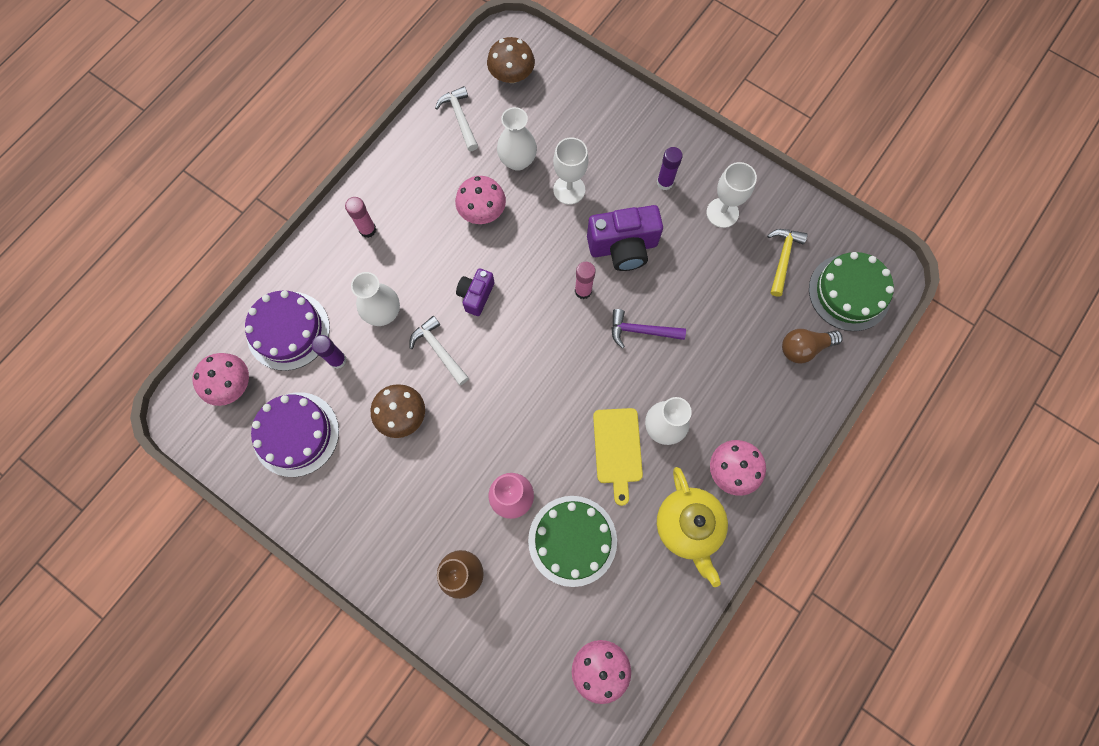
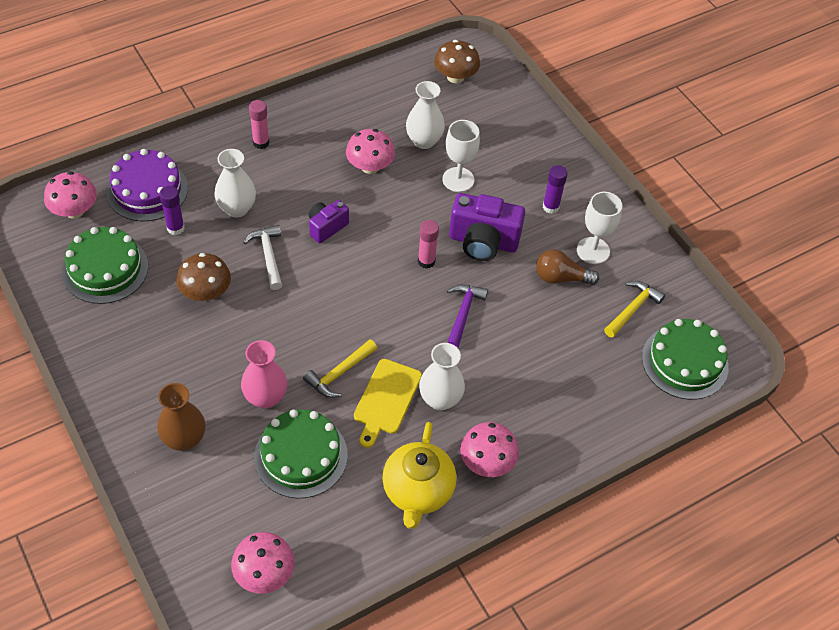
camera: 20 degrees right, 20 degrees down
(296, 434) = (105, 269): purple cake -> green cake
(460, 118) = (391, 91): white hammer -> none
(564, 442) = (339, 373): none -> yellow hammer
(641, 331) = (463, 314): purple hammer -> purple hammer turned 75 degrees clockwise
(804, 348) = (614, 390): brown light bulb -> brown light bulb (561, 278)

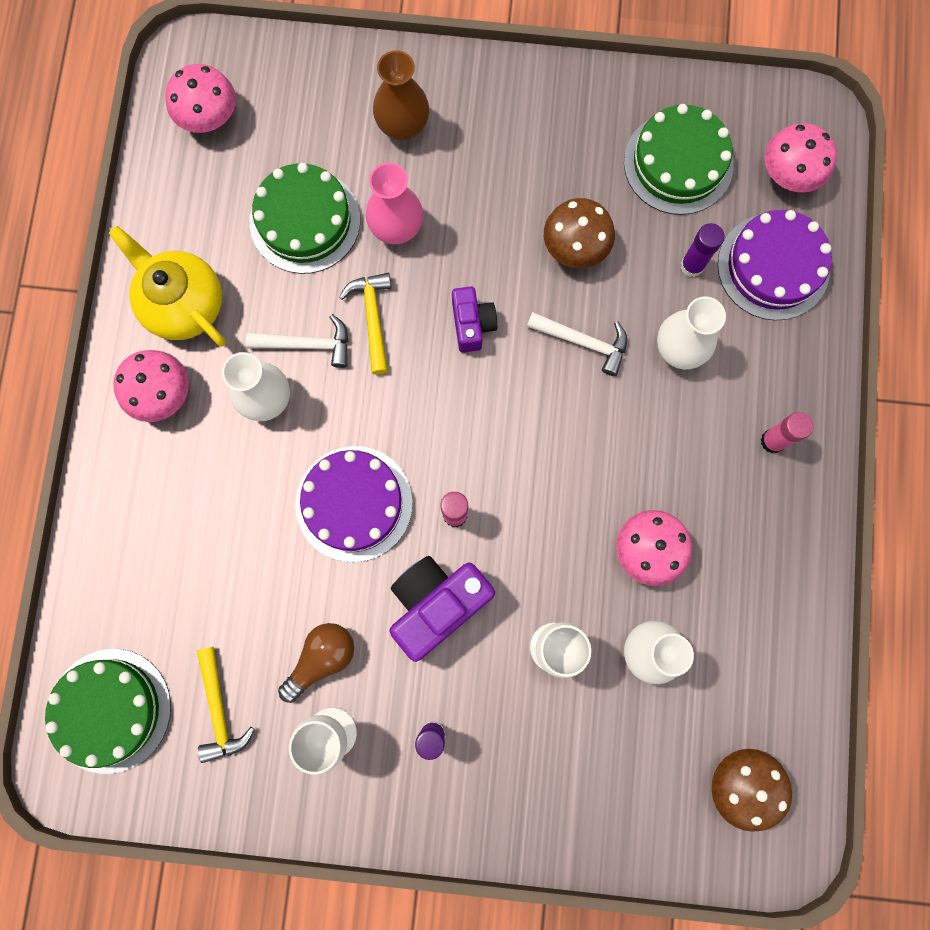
camera: 130 degrees right, 25 degrees up
(326, 227) = (583, 433): purple camera -> purple camera (472, 325)
(386, 399) = (307, 344): yellow cutting board -> white hammer
(463, 314) = (354, 503): purple hammer -> purple cake

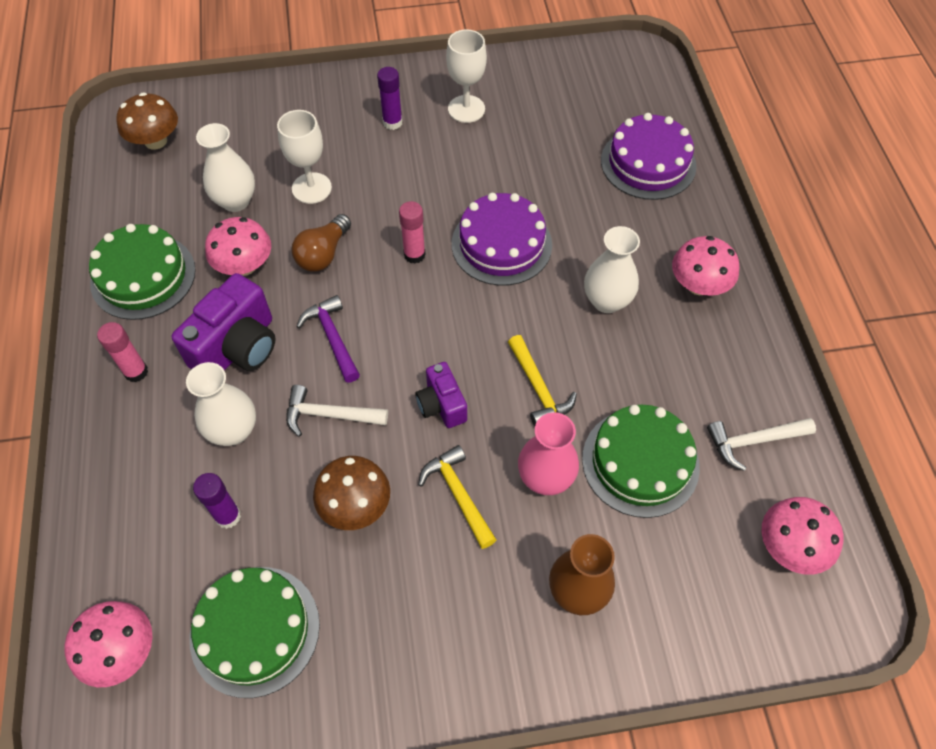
camera: 165 degrees right, 20 degrees down
(110, 710) = (629, 90): green cake -> green cake (143, 276)
(183, 304) = (718, 358): yellow teapot -> none
(219, 709) = (552, 105): yellow hammer -> yellow hammer (458, 495)
(307, 344) = (590, 352): white hammer -> white hammer (754, 441)
(321, 659) = (489, 146): brown light bulb -> brown light bulb (323, 254)
(437, 604) = (411, 195): purple camera -> purple camera (238, 347)
(565, 429) = (332, 338): none -> purple hammer
(773, 266) = (139, 537): purple cake -> purple cake (648, 163)

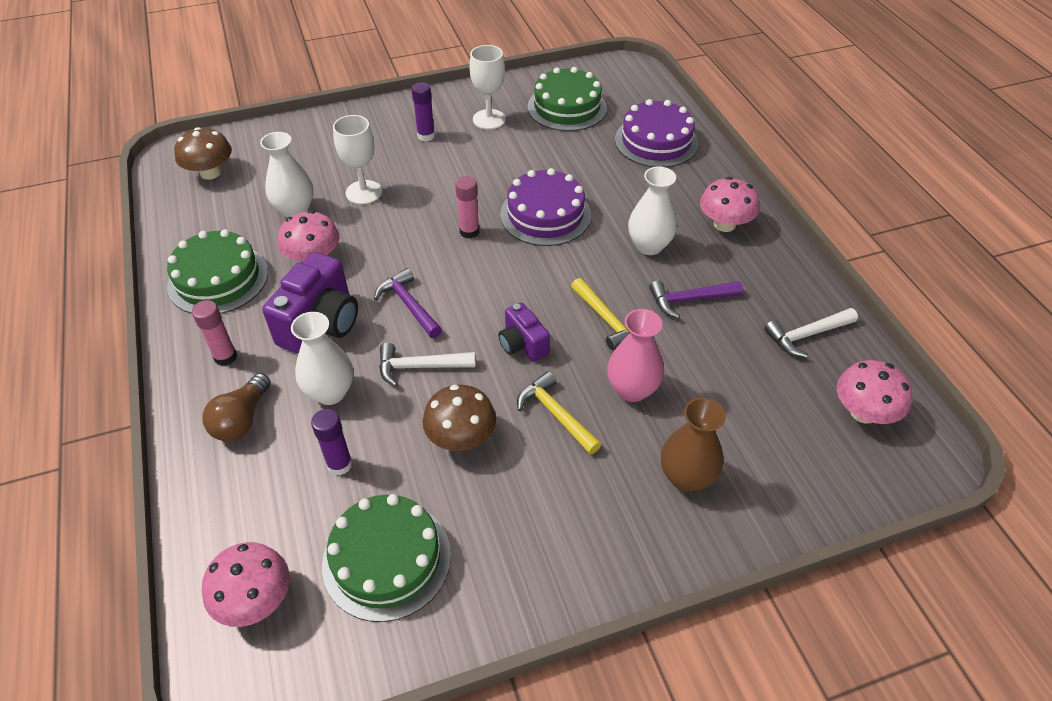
camera: 10 degrees left, 10 degrees down
(323, 254) = (385, 241): brown light bulb -> brown light bulb (242, 419)
(635, 377) = (690, 300): none -> purple hammer
(640, 462) = (713, 365): green cake -> green cake (567, 107)

